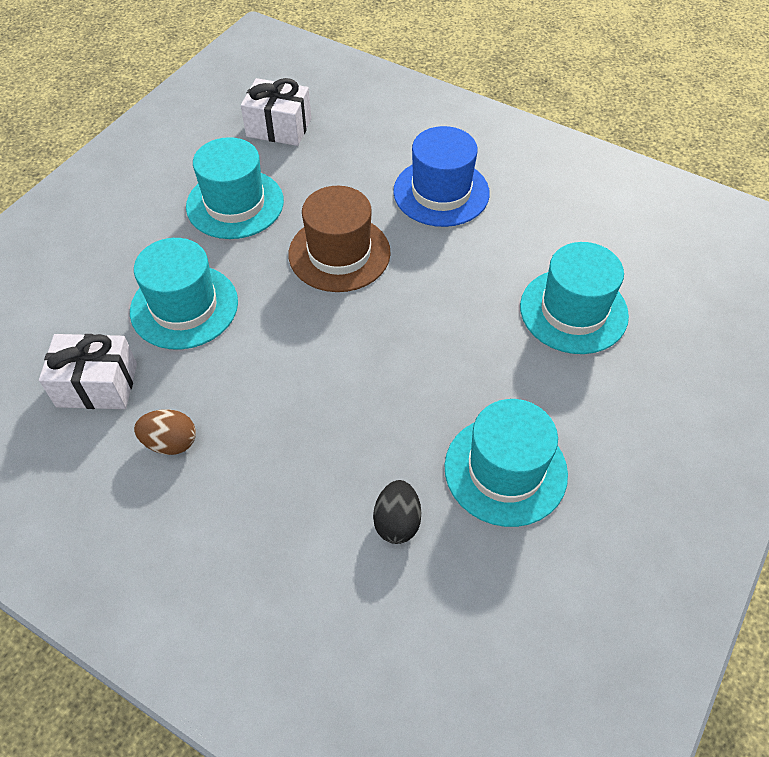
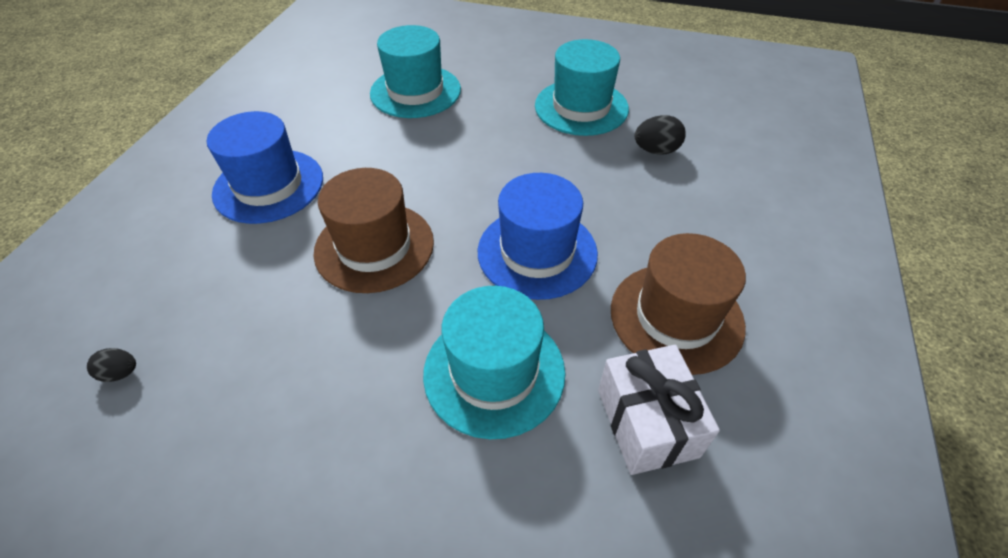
camera: 105 degrees left, 5 degrees down
(170, 442) = (676, 317): brown egg -> brown hat
(235, 204) = (295, 377): turquoise hat -> none
(279, 128) = (121, 373): white gift -> black egg
(287, 362) = (537, 252): none -> blue hat

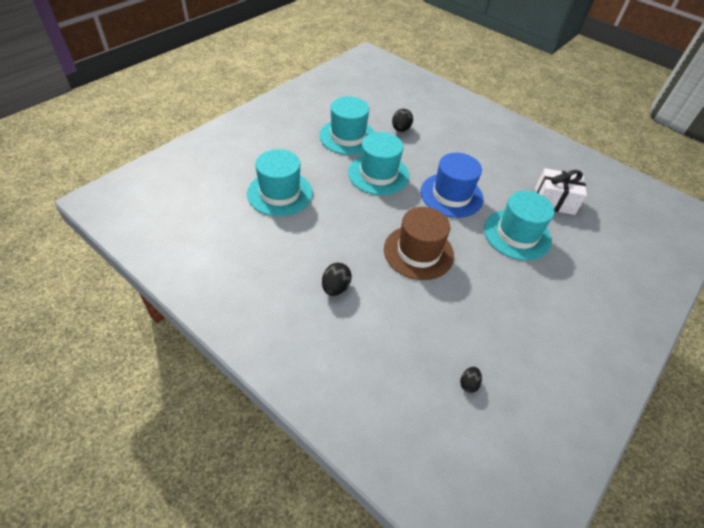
camera: 70 degrees left, 0 degrees up
(268, 186) = (335, 287): blue hat -> black egg
(522, 159) = (378, 174): none -> turquoise hat
(676, 317) = (507, 171): brown hat -> none

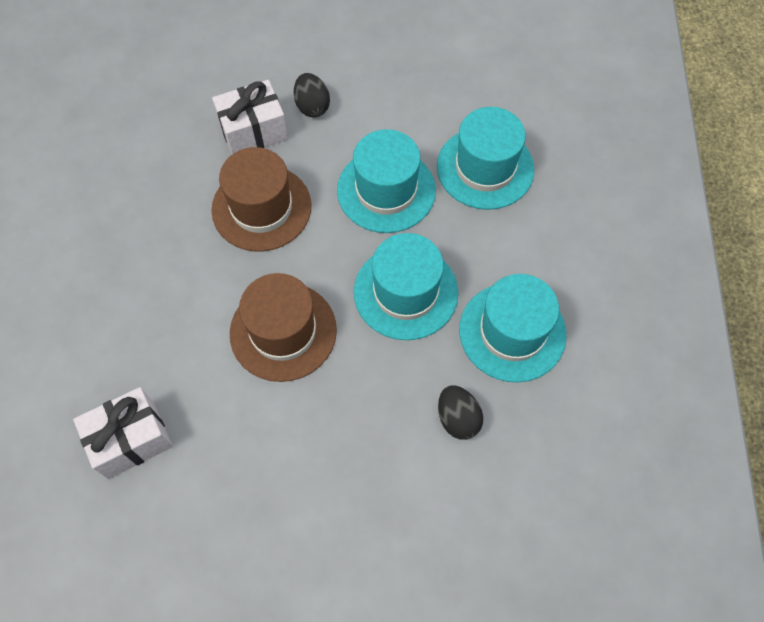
camera: 145 degrees right, 15 degrees up
(387, 298) = (253, 131): none -> white gift
(451, 195) = (283, 331): blue hat -> brown hat
(468, 384) = (121, 106): black egg -> none
(517, 234) = (157, 327): turquoise hat -> turquoise hat (386, 190)

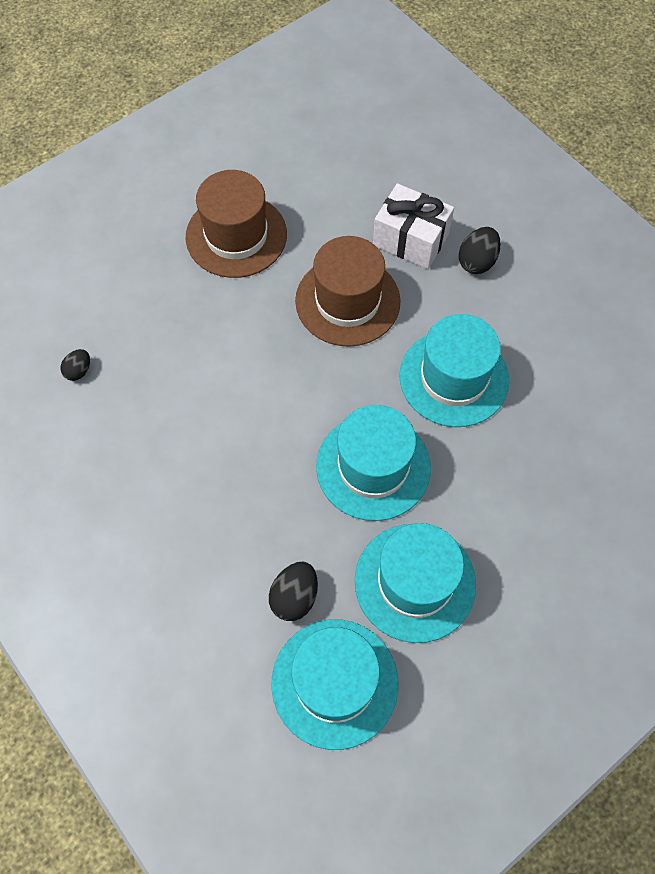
camera: 50 degrees right, 0 degrees up
(131, 439) = (79, 371): white gift -> black egg
(283, 331) = (255, 403): brown hat -> brown hat (236, 236)
(485, 168) = (555, 438): turquoise hat -> turquoise hat (334, 683)

